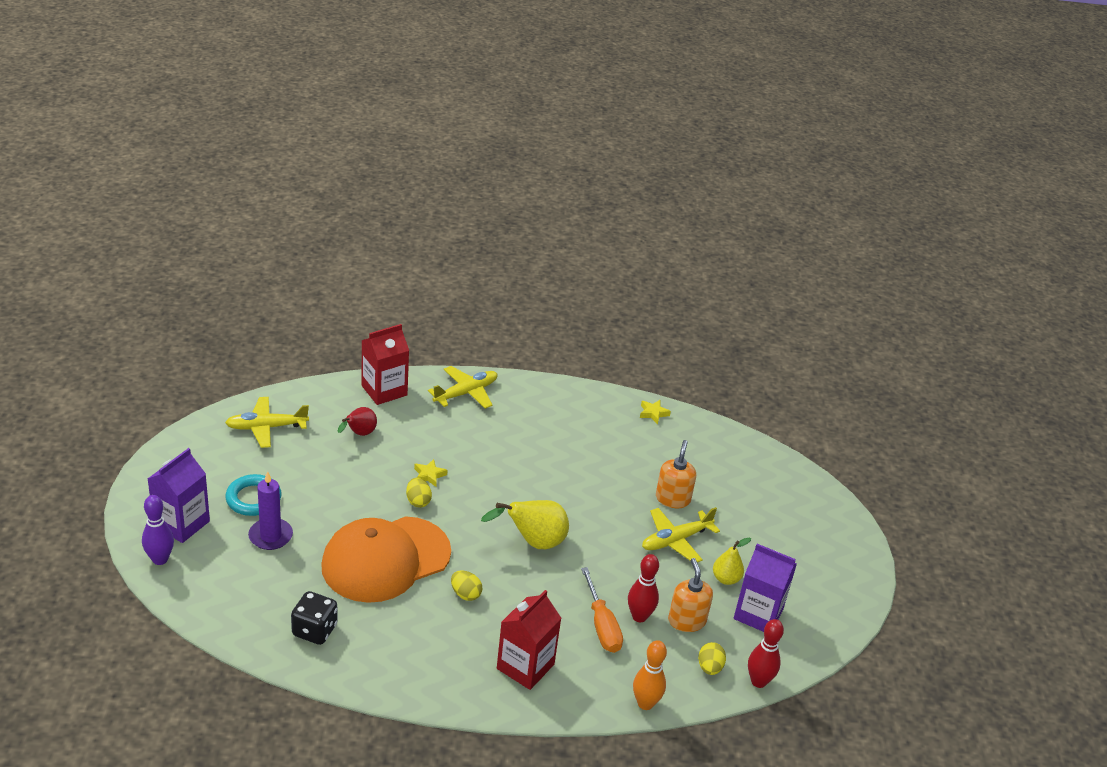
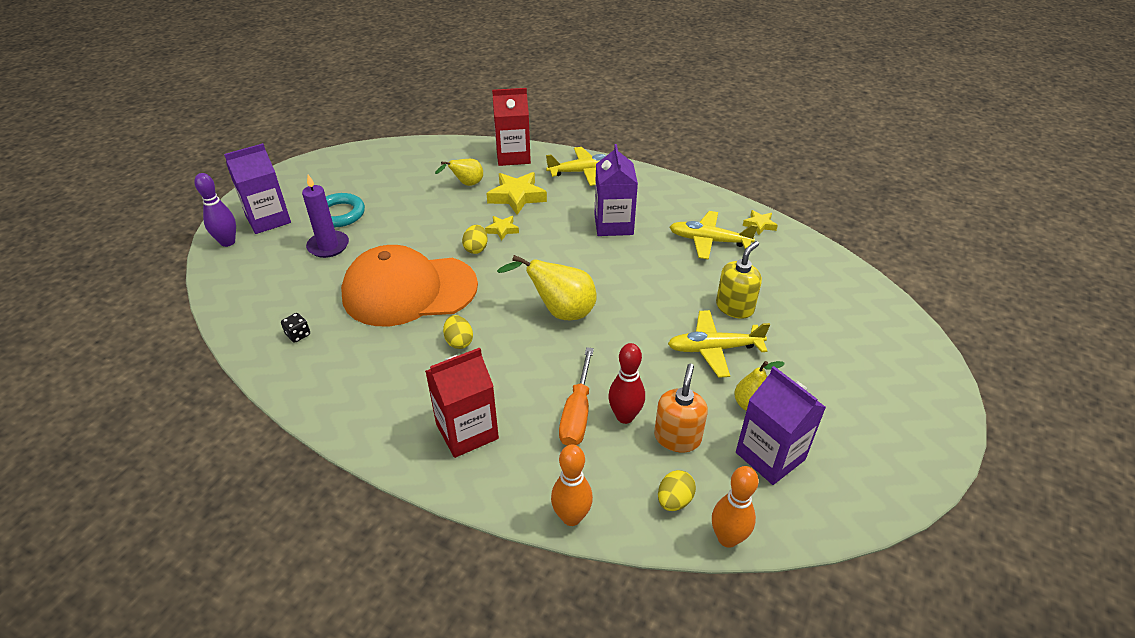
camera: 30 degrees right, 5 degrees up
(266, 427) = (394, 164): yellow plane -> yellow plane (709, 241)
(314, 630) = (298, 335): black dice -> black dice, size x0.55
(359, 434) = (466, 184): red pear -> yellow pear
(419, 436) = (517, 197): none -> yellow star
(528, 444) = (613, 225): none -> purple carton
(673, 499) = (734, 307): orange soap dispenser -> yellow soap dispenser
(758, 681) = (727, 538): red bowling pin -> orange bowling pin

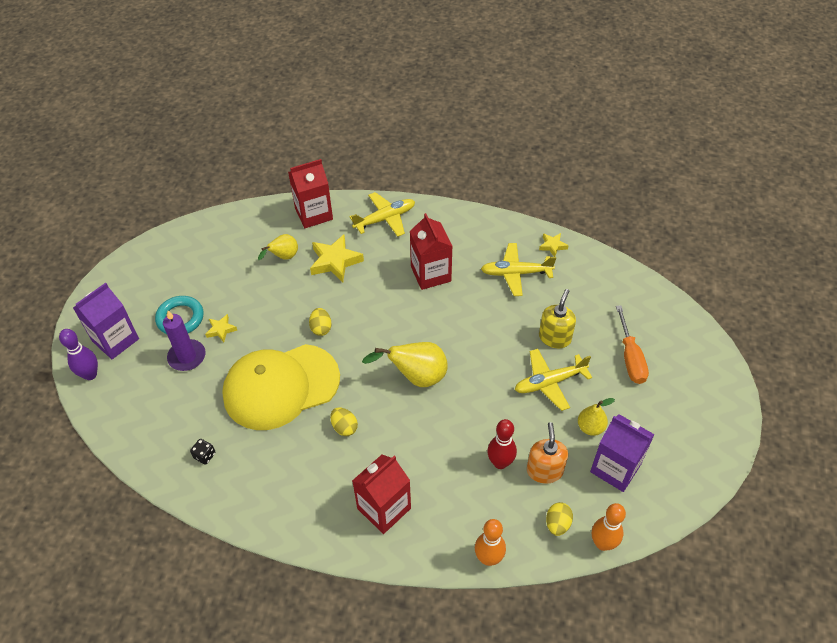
camera: 15 degrees left, 10 degrees up
(409, 290) = (281, 386): orange cap -> yellow cap
(502, 230) = (336, 302): yellow star -> yellow star (221, 330)
(577, 413) = (463, 470): orange screwdriver -> orange screwdriver (630, 357)
(613, 225) = (431, 274): purple carton -> red carton

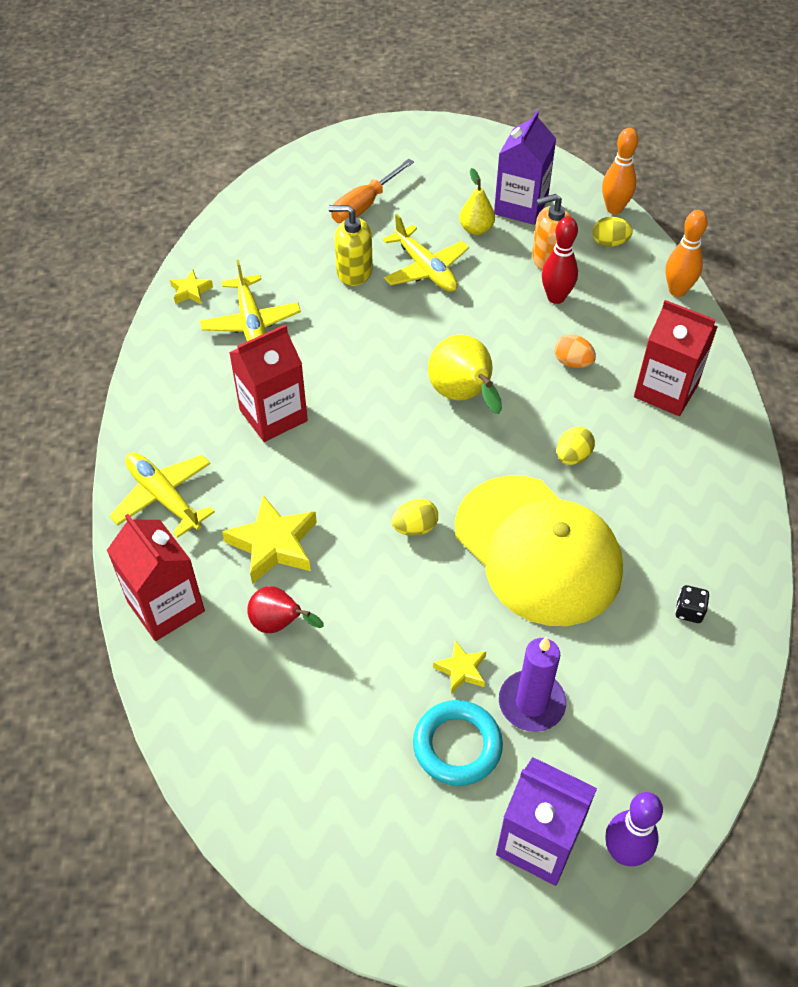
camera: 105 degrees left, 0 degrees up
(283, 257) = (279, 624): yellow pear -> red pear
(429, 453) = (572, 363): none -> orange egg
(630, 357) = (364, 205): orange screwdriver -> orange screwdriver turned 150 degrees clockwise

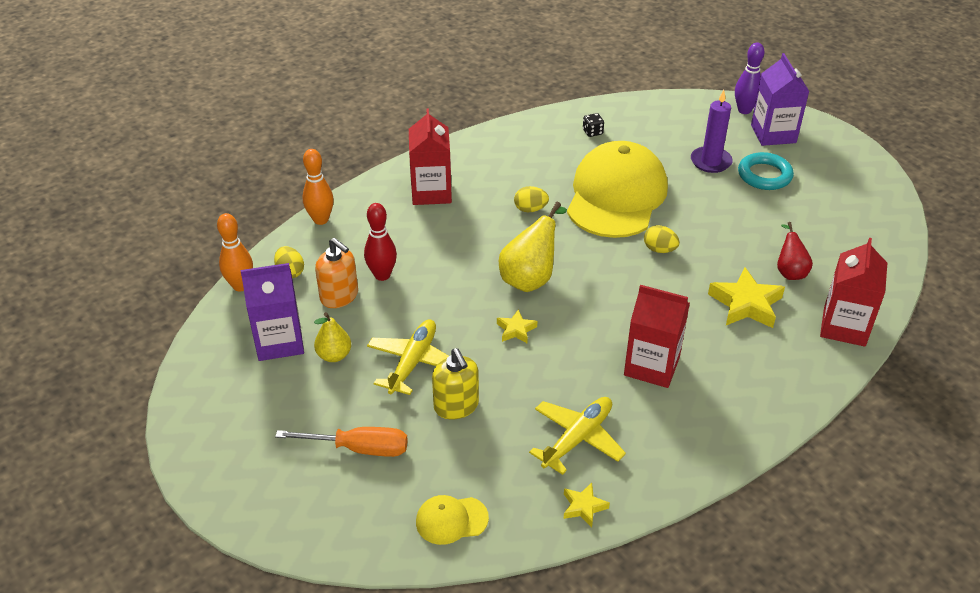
camera: 125 degrees left, 10 degrees down
(164, 497) = (781, 380): yellow plane -> none
(255, 222) = (451, 520): none -> yellow cap
(461, 669) = (724, 191): yellow star -> yellow star (516, 330)
(572, 363) = (445, 241): orange egg -> none

